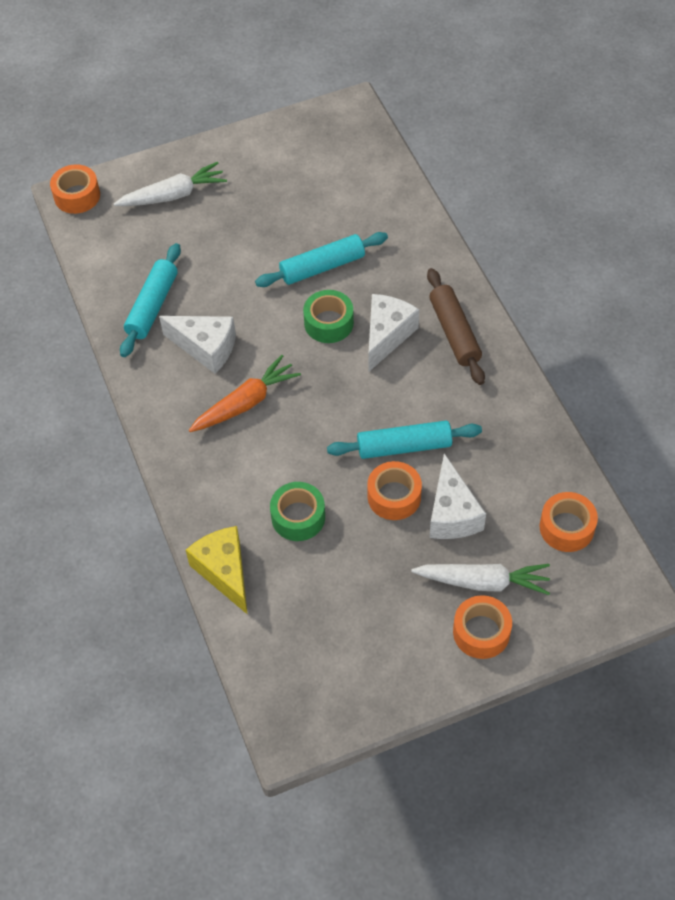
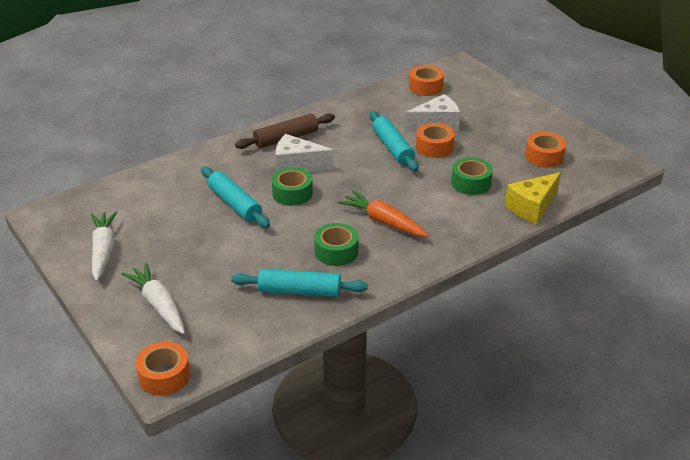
camera: 105 degrees left, 20 degrees down
(206, 348) = (336, 251): white cheese -> green tape
(481, 632) = (512, 108): orange tape -> orange tape (544, 156)
(483, 582) = (478, 110): white carrot -> white carrot (103, 251)

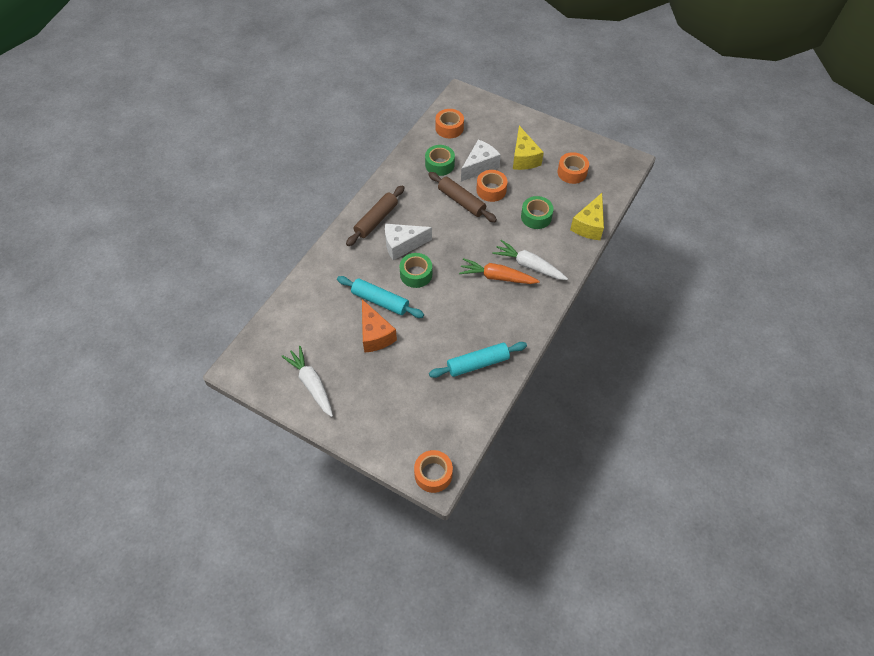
camera: 25 degrees left, 20 degrees up
(158, 305) = (387, 416): white carrot -> white carrot (529, 265)
(205, 230) = (375, 335): none -> orange cheese
(336, 251) = (481, 317): green tape -> green tape (439, 165)
(392, 148) = (461, 201): turquoise rolling pin -> brown rolling pin
(494, 130) = (524, 158): none -> yellow cheese

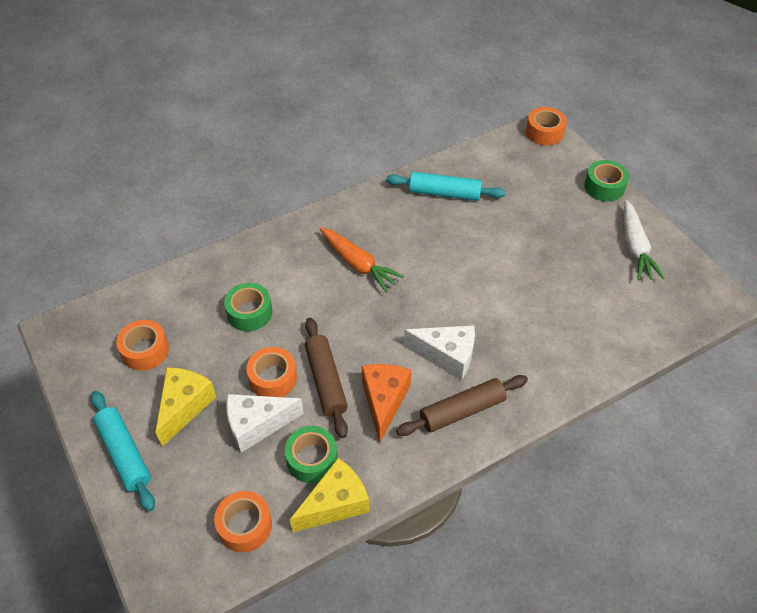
camera: 150 degrees left, 5 degrees down
(375, 335) = (540, 265): orange cheese -> orange cheese (384, 401)
(380, 301) = (515, 299): turquoise rolling pin -> turquoise rolling pin (125, 454)
(416, 274) = (452, 310): green tape -> green tape (604, 187)
(529, 265) = (311, 260): white carrot -> none
(589, 225) = (198, 272): yellow cheese -> yellow cheese (335, 503)

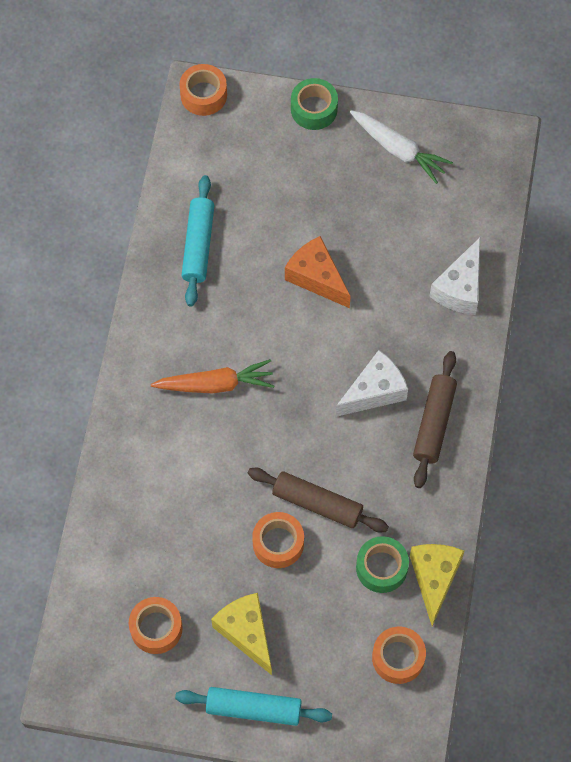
camera: 50 degrees left, 15 degrees up
(249, 312) = (190, 514): green tape -> none
(257, 425) = (314, 587): white cheese -> white cheese (460, 288)
(384, 401) = (375, 474): orange cheese -> orange cheese (316, 278)
(444, 193) = (198, 245): turquoise rolling pin -> turquoise rolling pin turned 45 degrees counterclockwise

